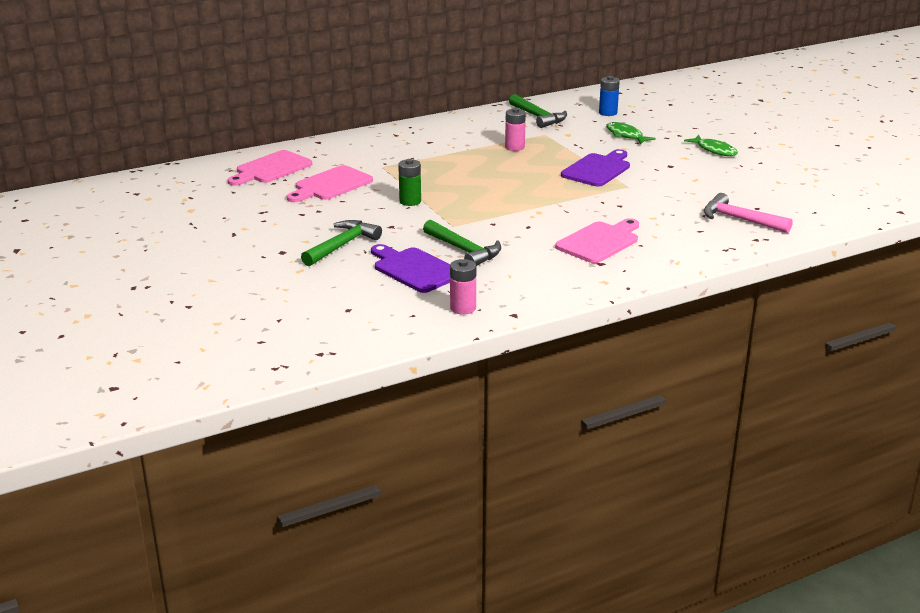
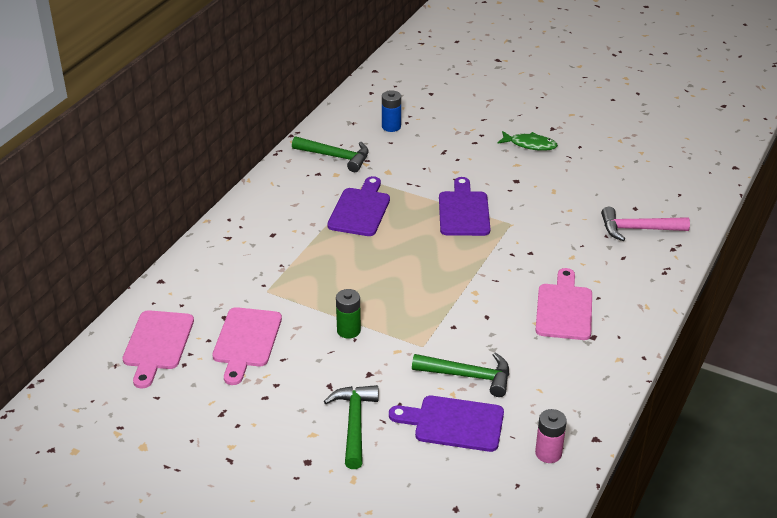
camera: 35 degrees left, 10 degrees up
(514, 147) = (360, 210): pink battery -> purple cutting board
(625, 135) = (438, 153): green fish -> none

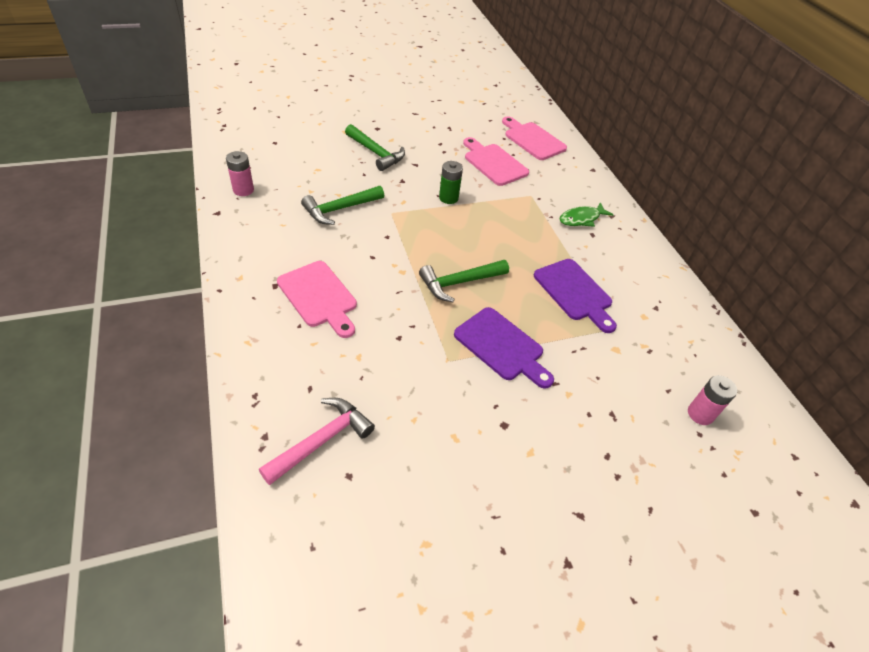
camera: 130 degrees right, 10 degrees up
(336, 157) = (674, 335): green hammer -> green hammer (459, 283)
(391, 126) = (700, 414): blue battery -> pink battery
(454, 423) = (319, 179): purple cutting board -> none
(530, 145) = (554, 501): green fish -> green fish (581, 219)

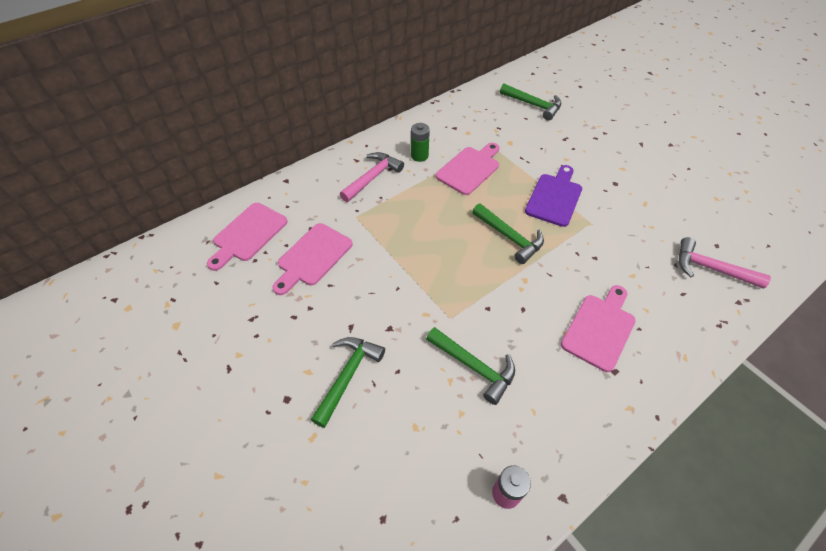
camera: 105 degrees left, 5 degrees up
(448, 198) = (397, 278): green battery -> green battery (419, 156)
(574, 292) = (469, 169): purple cutting board -> pink cutting board
(581, 219) = (372, 177): green fish -> pink hammer
(700, 414) = (533, 105): pink battery -> green hammer

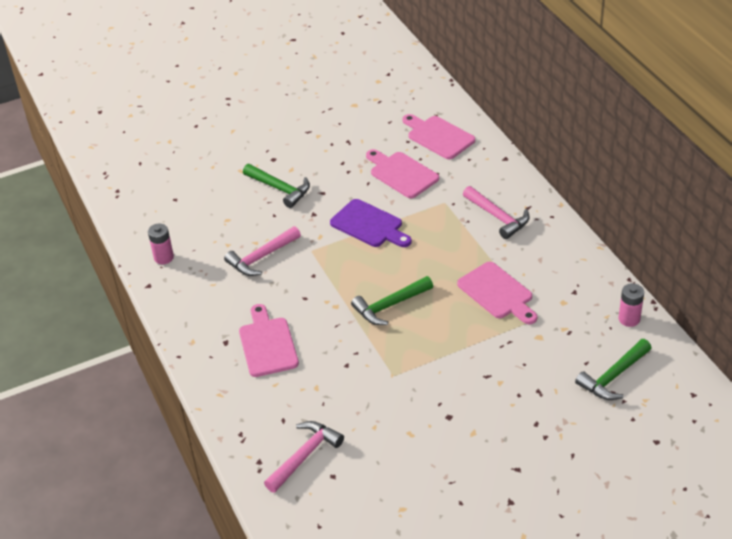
camera: 105 degrees right, 10 degrees down
(419, 156) = (526, 255): green battery -> none
(474, 100) = (629, 319): none -> pink battery
(474, 367) = (261, 257): green hammer -> pink hammer
(554, 197) = (437, 354): purple cutting board -> purple cutting board (369, 225)
(600, 329) = (267, 344): pink cutting board -> pink cutting board turned 150 degrees counterclockwise

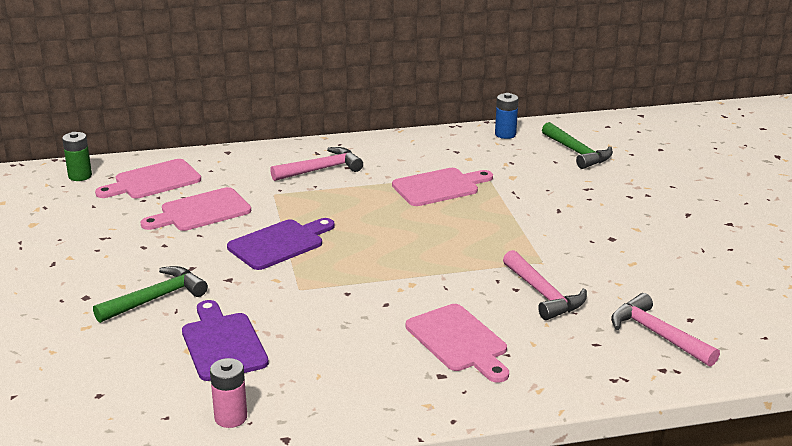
camera: 80 degrees left, 15 degrees down
(237, 233) = (222, 344): none -> purple cutting board
(261, 257) = (288, 328): pink hammer -> pink hammer (543, 294)
(267, 344) = (459, 341): pink cutting board -> pink cutting board turned 120 degrees counterclockwise
(390, 306) = (429, 249): green hammer -> none
(430, 100) = (80, 176): none -> green battery
(629, 319) = (505, 134): pink battery -> blue battery

